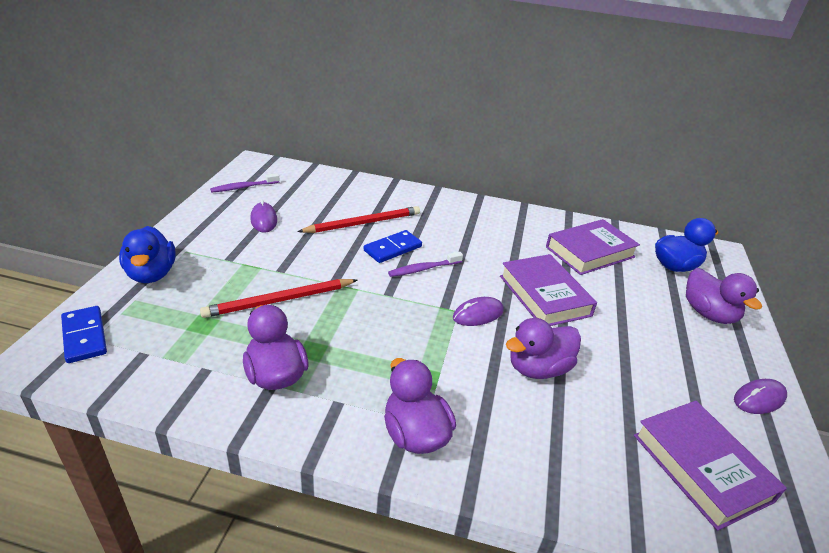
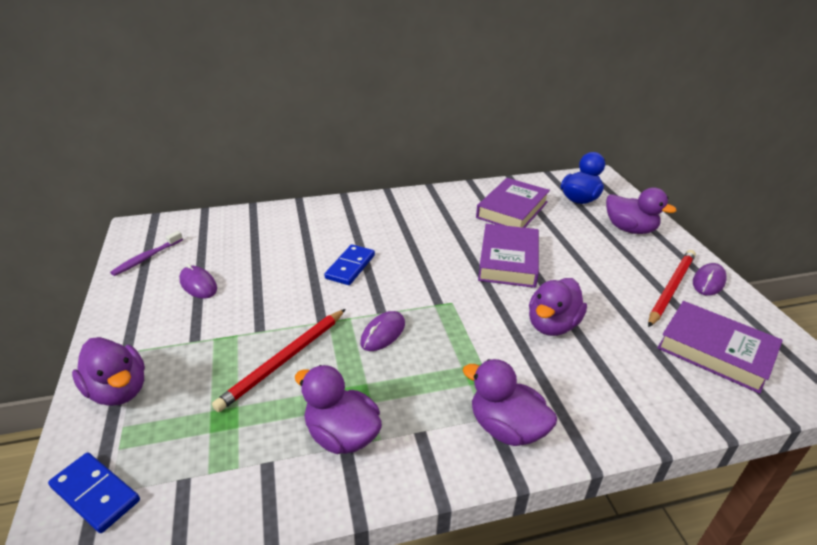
camera: 25 degrees left, 0 degrees up
(151, 274) = (118, 390): blue duck -> purple duck
(363, 223) = (303, 252): red pencil -> red pencil (671, 288)
(423, 269) = (393, 275): purple toothbrush -> none
(478, 314) = (470, 298): purple mouse -> purple mouse (383, 333)
(544, 295) = (508, 261): purple book -> purple book turned 60 degrees clockwise

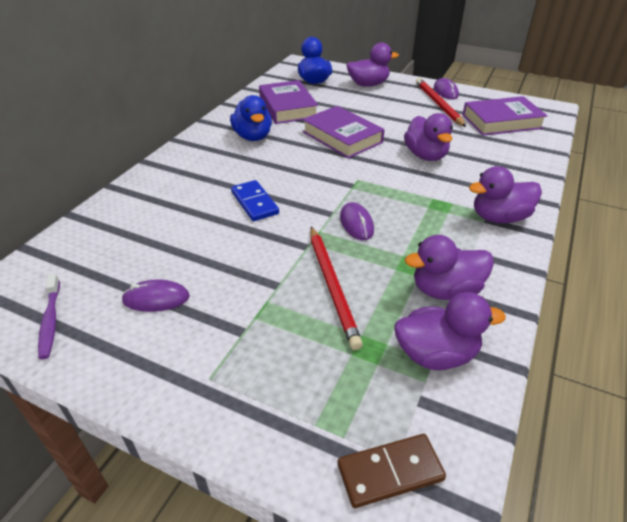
camera: 50 degrees left, 5 degrees up
(96, 493) = (390, 472): blue domino -> brown domino
(118, 390) = (258, 412): purple duck -> purple duck (436, 354)
(440, 218) = (253, 137): none -> blue duck

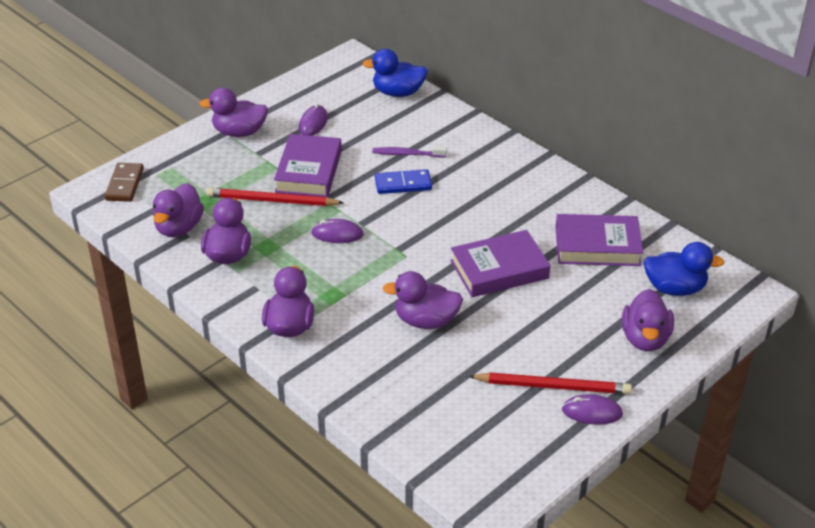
camera: 110 degrees right, 0 degrees up
(50, 321) = (320, 83): purple toothbrush -> purple toothbrush (407, 154)
(197, 371) = (239, 132): none -> purple duck
(253, 137) = (531, 205): blue duck -> blue duck (398, 93)
(501, 121) = (474, 427): purple book -> purple book (308, 171)

